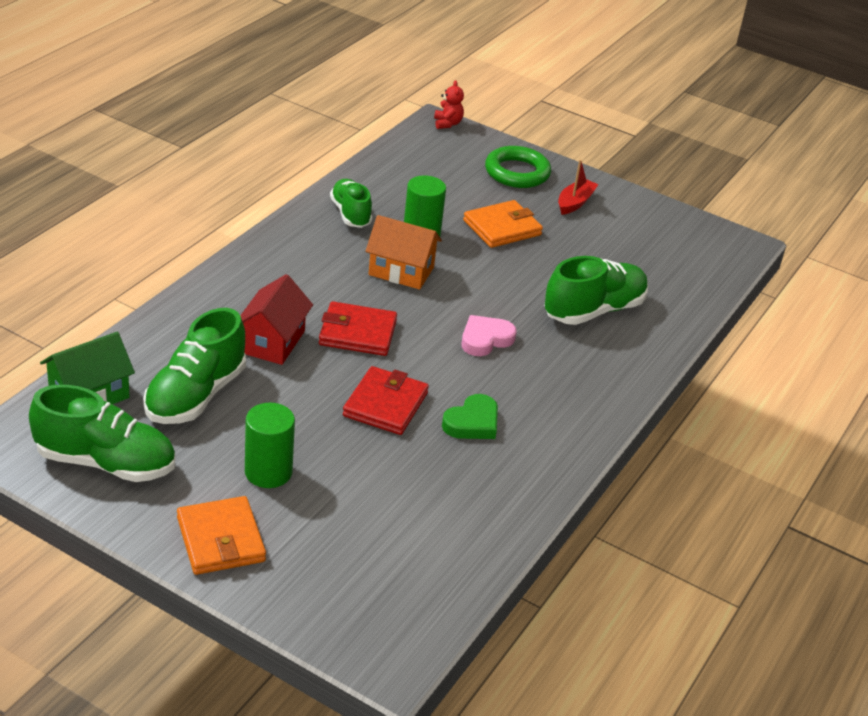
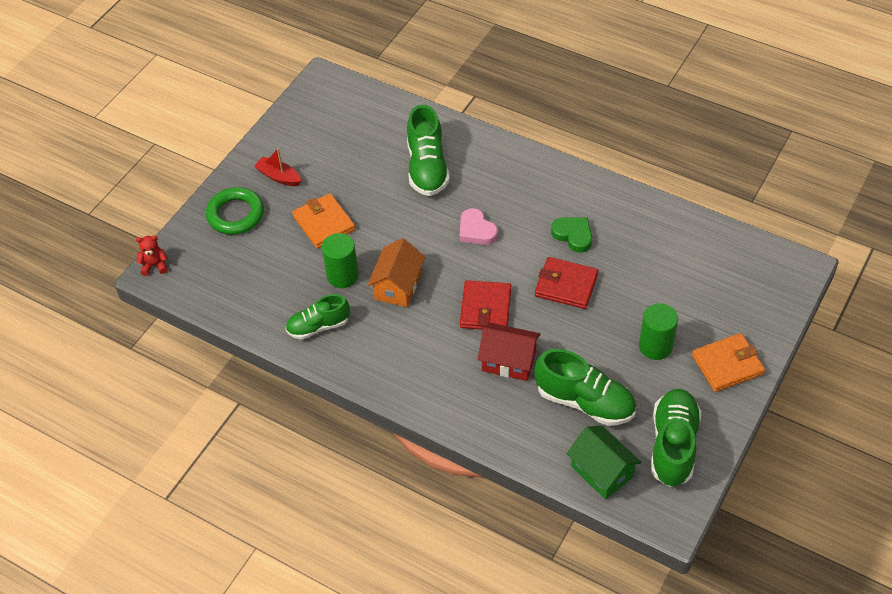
camera: 85 degrees left, 15 degrees up
(594, 310) = (427, 168): green shoe -> green shoe turned 150 degrees counterclockwise

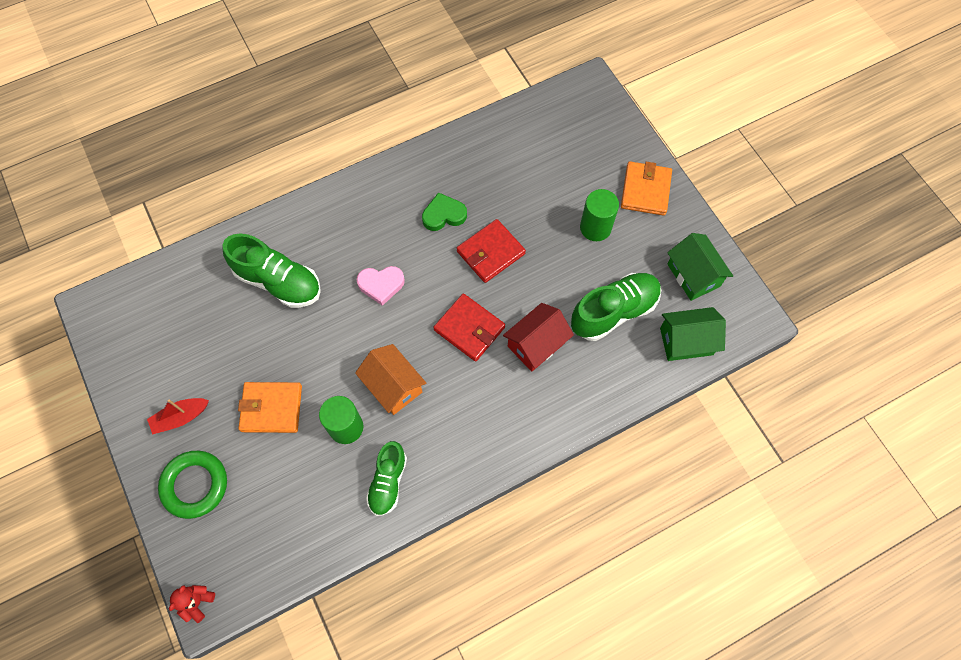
camera: 60 degrees left, 15 degrees up
(673, 445) = (693, 275): green shoe -> green house

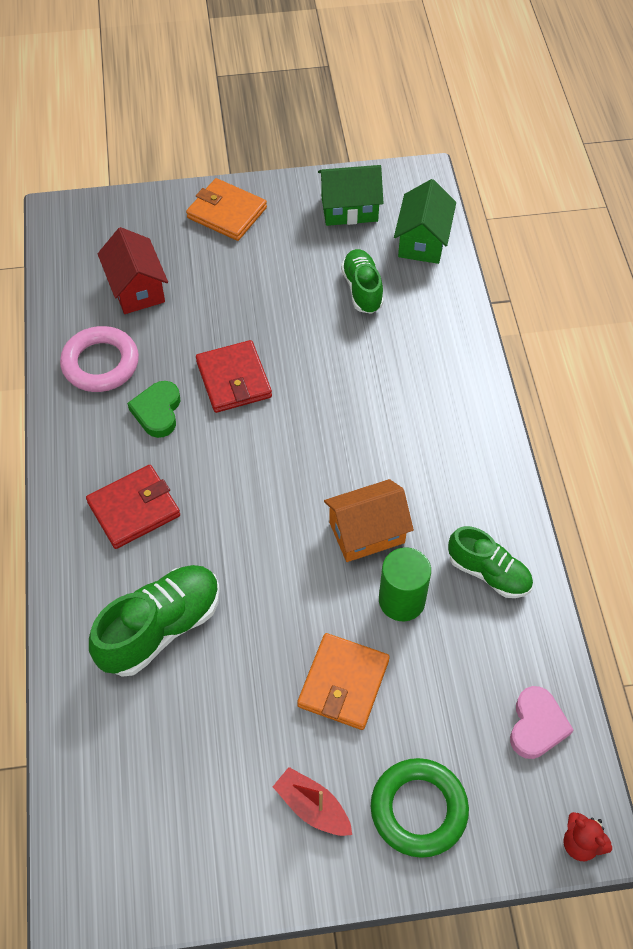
camera: 70 degrees left, 10 degrees down
(180, 417) = (312, 807): red boat -> red boat turned 135 degrees clockwise
(381, 285) = (222, 507): pink heart -> pink heart (536, 725)
(469, 329) = (324, 431): red wallet -> red wallet (134, 509)
(470, 164) = (100, 363): none -> pink ring
(536, 344) = (371, 372): red house -> red house (136, 288)
(595, 227) = (250, 271): green cylinder -> none
(614, 312) = (362, 289): green shoe -> green shoe, size x0.65

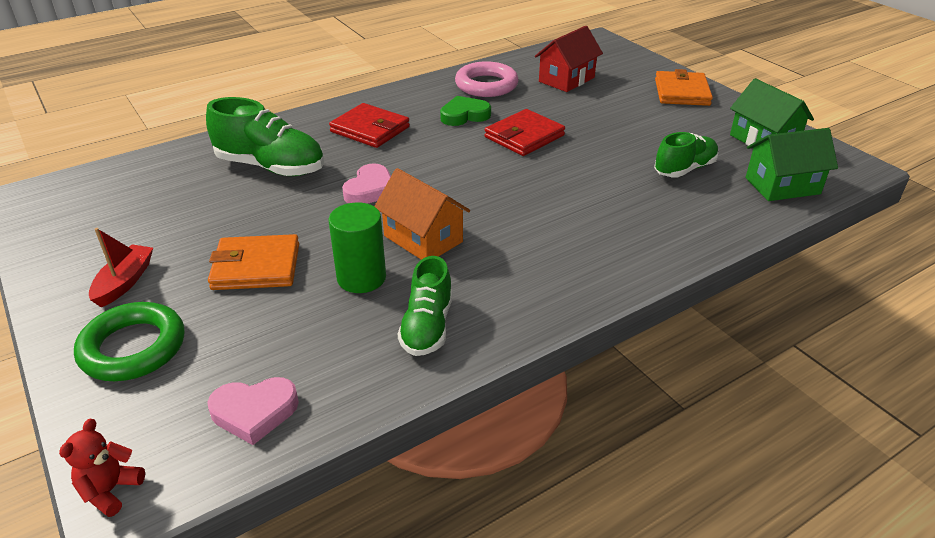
camera: 65 degrees right, 20 degrees down
(259, 548) = (370, 189): none -> pink heart

